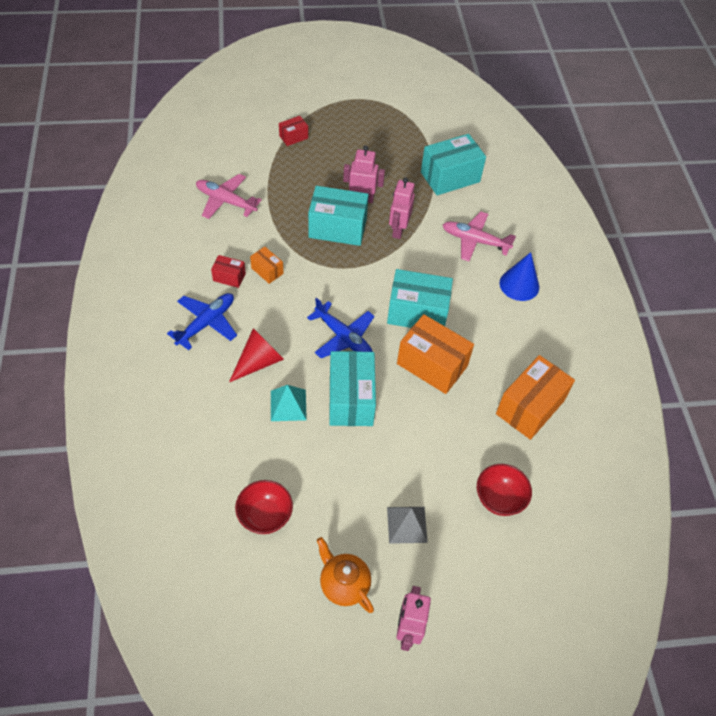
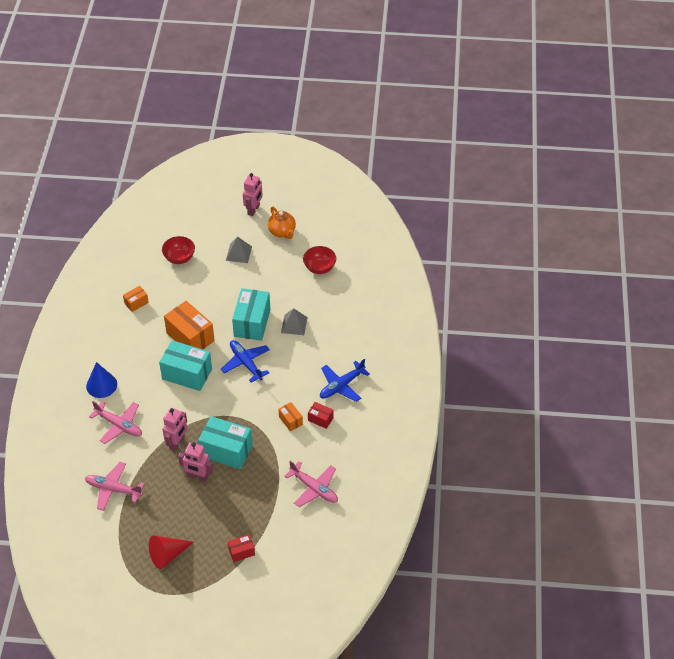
camera: 165 degrees left, 5 degrees down
(259, 361) = (308, 354): red cone -> red cone (168, 555)
(288, 405) = (294, 325): turquoise pyramid -> grey pyramid
(450, 177) = (113, 489): turquoise box -> pink plane
(530, 407) = (136, 303): orange box -> orange box, size x0.50

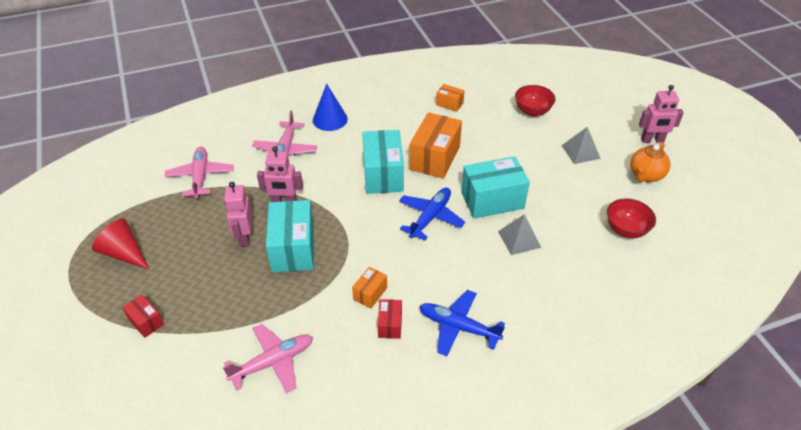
camera: 65 degrees right, 5 degrees down
(314, 488) = (273, 362): pink plane -> pink plane turned 135 degrees counterclockwise

